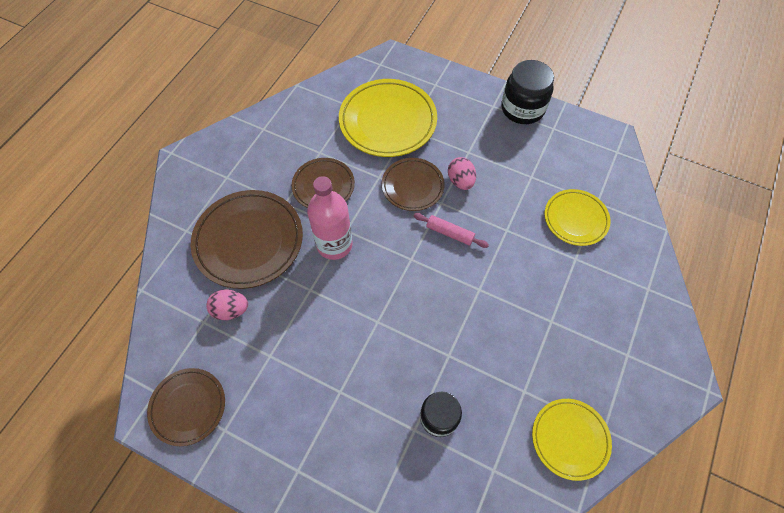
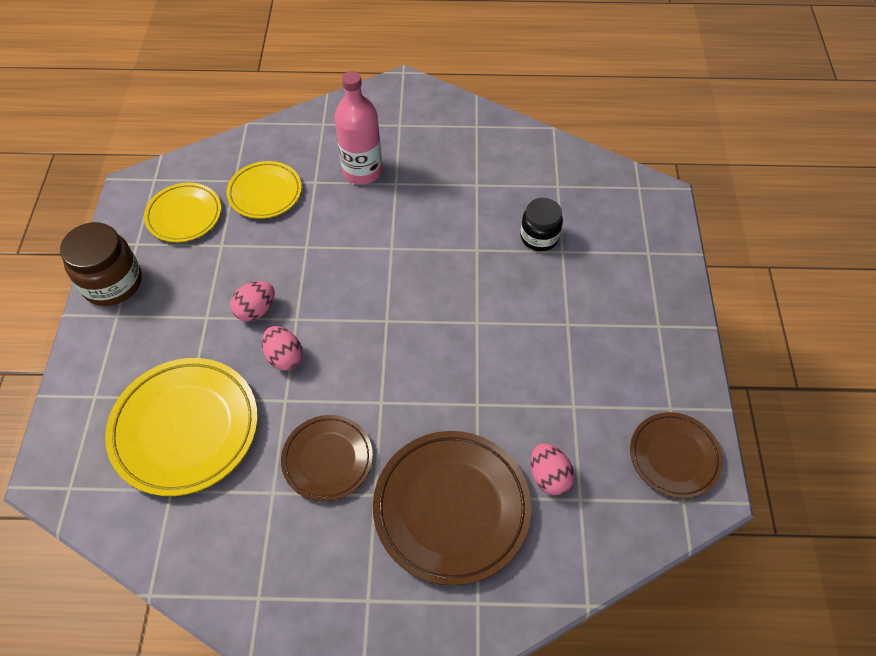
camera: 115 degrees left, 5 degrees down
(334, 244) = (406, 406): pink bottle -> pink bottle (362, 171)
(412, 186) = (284, 357): brown plate -> pink egg
(449, 233) = (335, 296): pink rolling pin -> none
(522, 109) = (112, 283): black jar -> brown jar
(569, 439) = (499, 145): yellow plate -> yellow plate (184, 215)

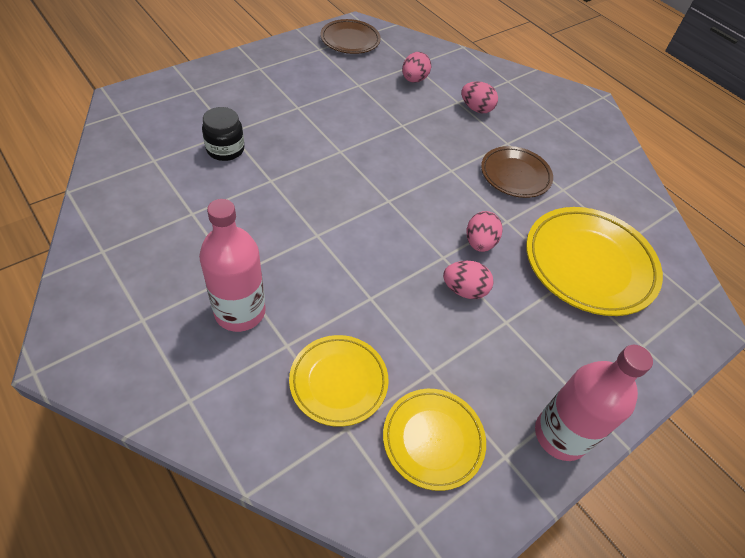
camera: 135 degrees left, 5 degrees down
(112, 283) = (560, 435): brown jar -> pink bottle
(451, 508) = (476, 109): brown plate -> pink egg

